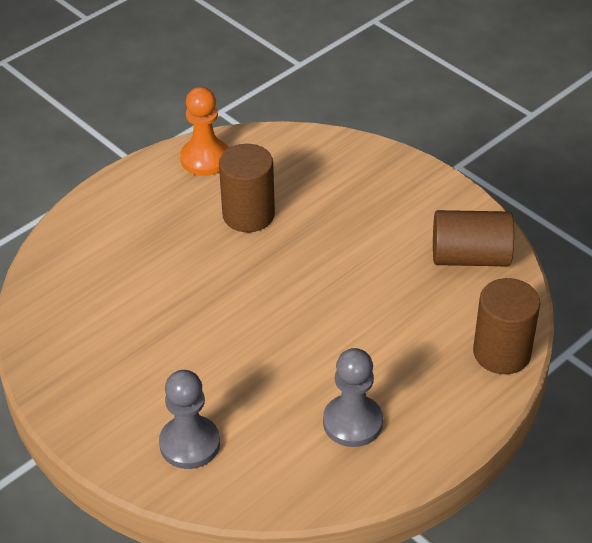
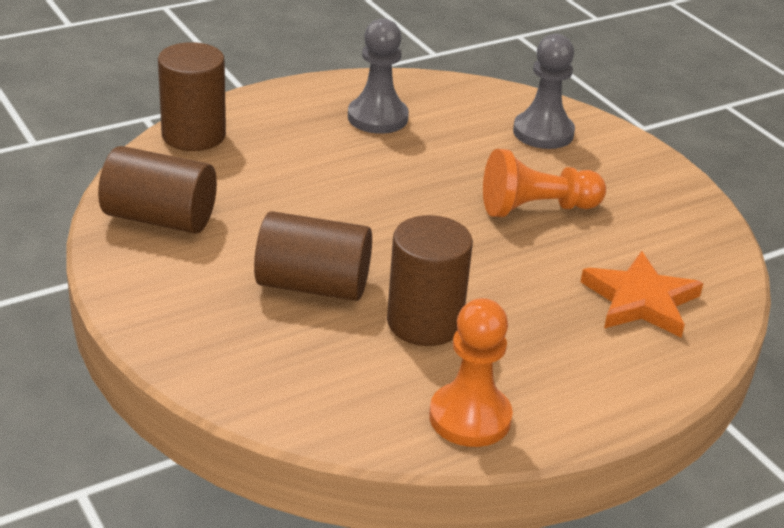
camera: 170 degrees left, 10 degrees down
(99, 266) = (640, 301): none -> orange star
(185, 340) = (536, 208): none -> orange pawn
(333, 226) = (313, 285): none -> brown cylinder

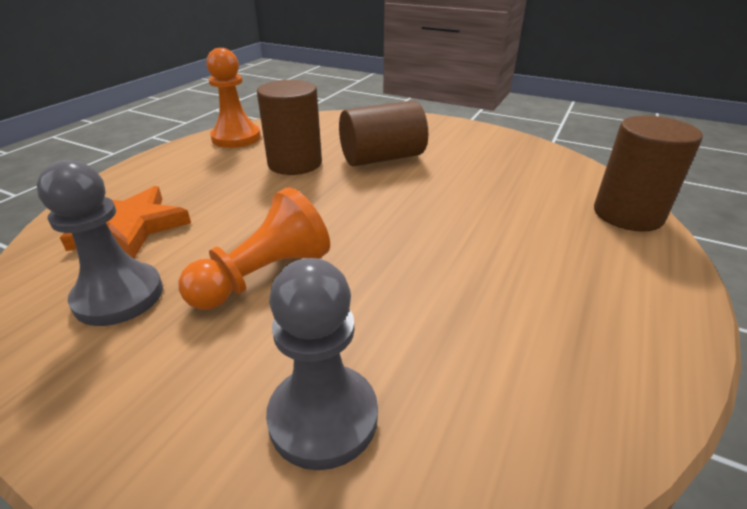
camera: 150 degrees right, 0 degrees up
(160, 218) = (522, 157): brown cylinder -> none
(377, 118) = (543, 318): grey pawn -> grey pawn (119, 296)

